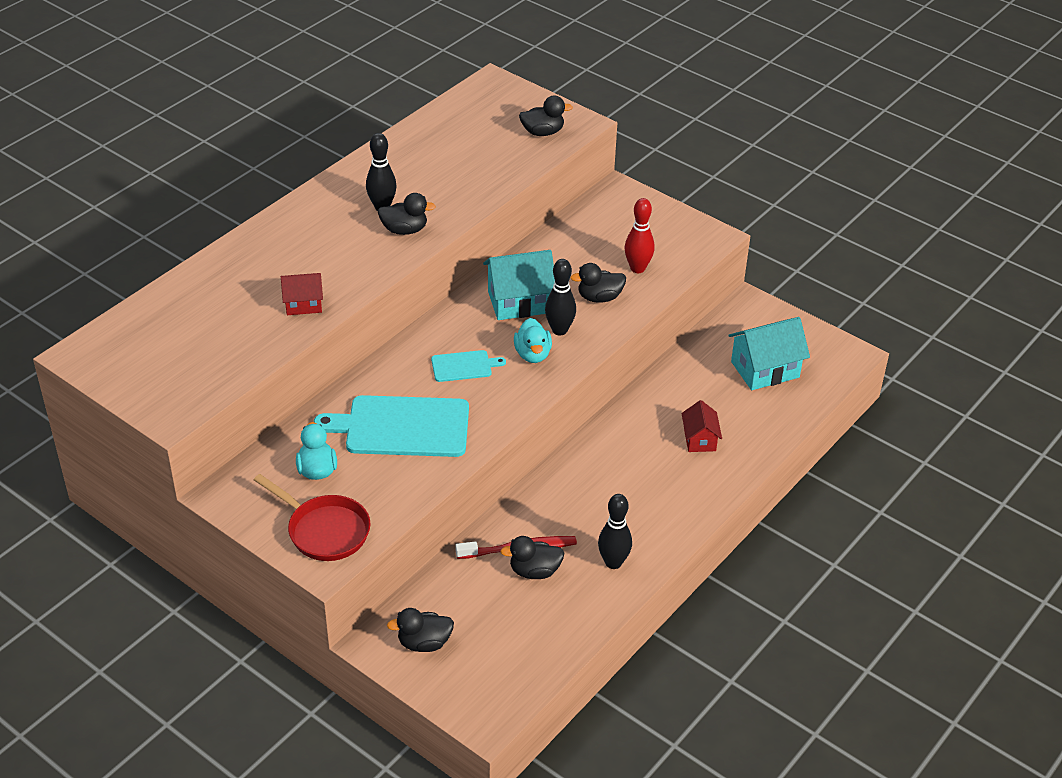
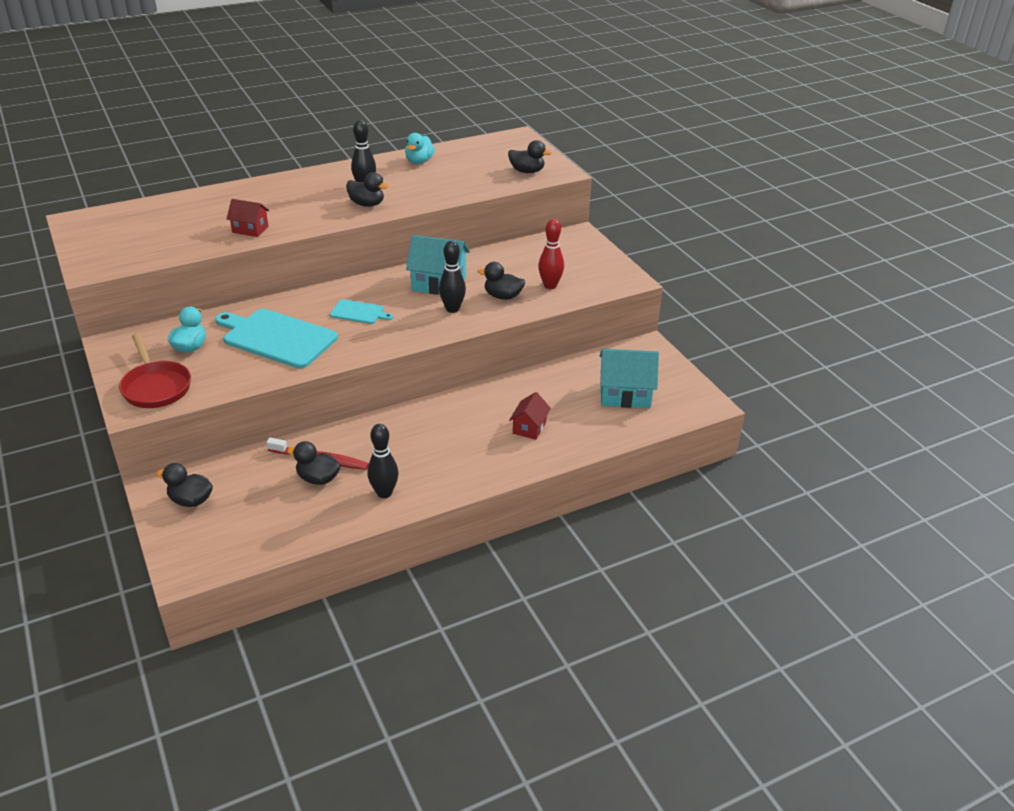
camera: 25 degrees right, 5 degrees down
(533, 354) = (417, 319): turquoise duck -> turquoise duck (419, 161)

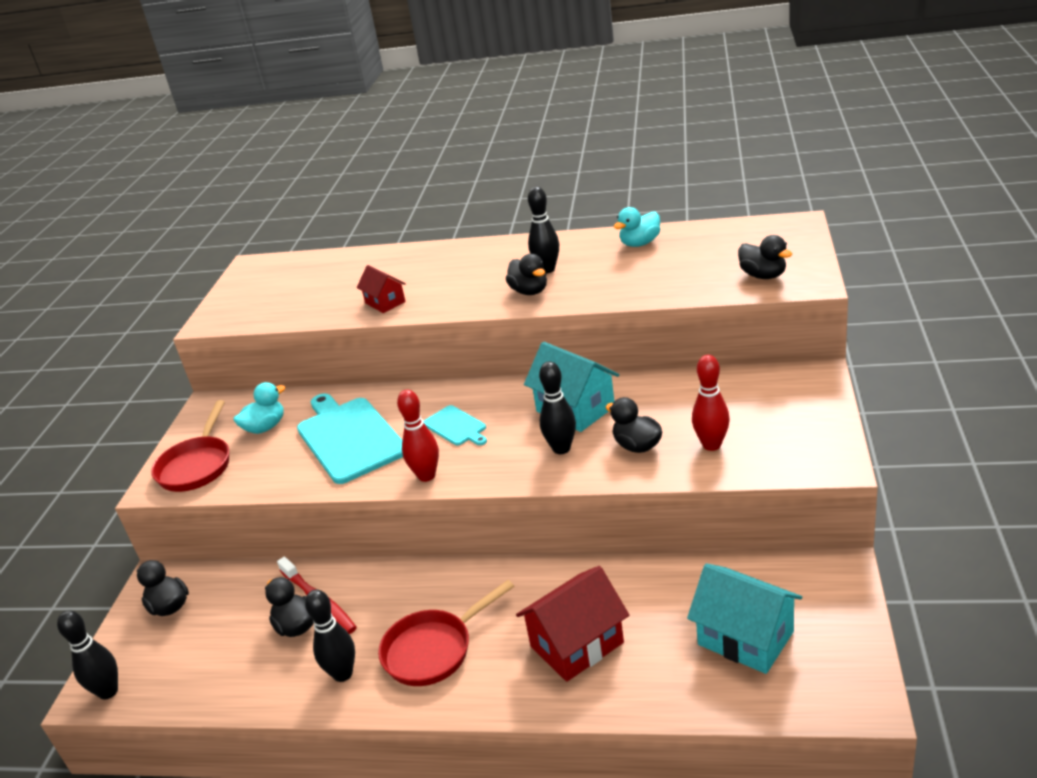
camera: 40 degrees right, 5 degrees down
(198, 566) = (108, 691): none -> black bowling pin
(369, 347) = (426, 476): none -> red bowling pin
(436, 459) = (433, 650): none -> red pan
(529, 427) = (577, 644): red house -> red house, size x1.69

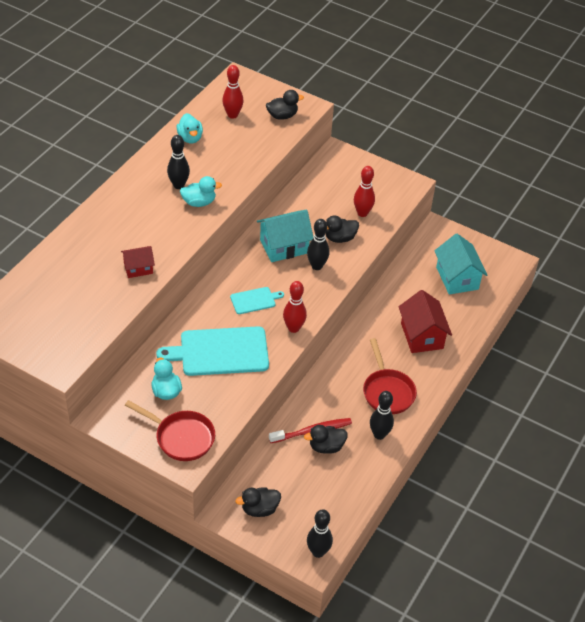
camera: 75 degrees left, 15 degrees up
(529, 291) = (199, 202): black duck -> turquoise duck
(718, 248) = (232, 115): none -> red bowling pin
(745, 638) = (457, 278): turquoise house -> turquoise house turned 75 degrees counterclockwise

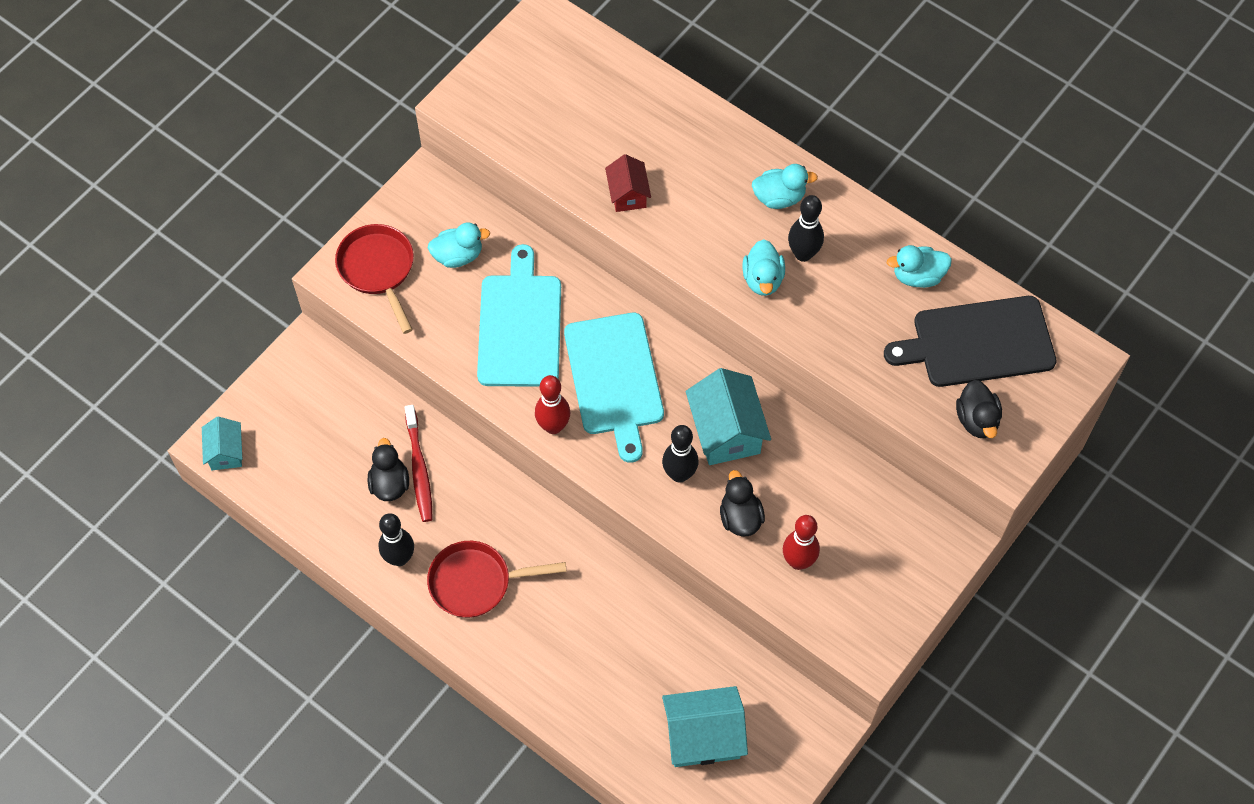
camera: 100 degrees right, 15 degrees up
(137, 197) = (779, 197): none -> turquoise duck
(181, 437) = (378, 269): red pan -> red pan turned 120 degrees clockwise
(232, 115) = (978, 343): red bowling pin -> black cutting board
(254, 300) = (614, 379): turquoise cutting board -> turquoise cutting board, size x2.00
(259, 509) = (304, 389): black duck -> none
(318, 552) = (226, 452): black bowling pin -> turquoise house
(421, 336) = (581, 653): red house -> none

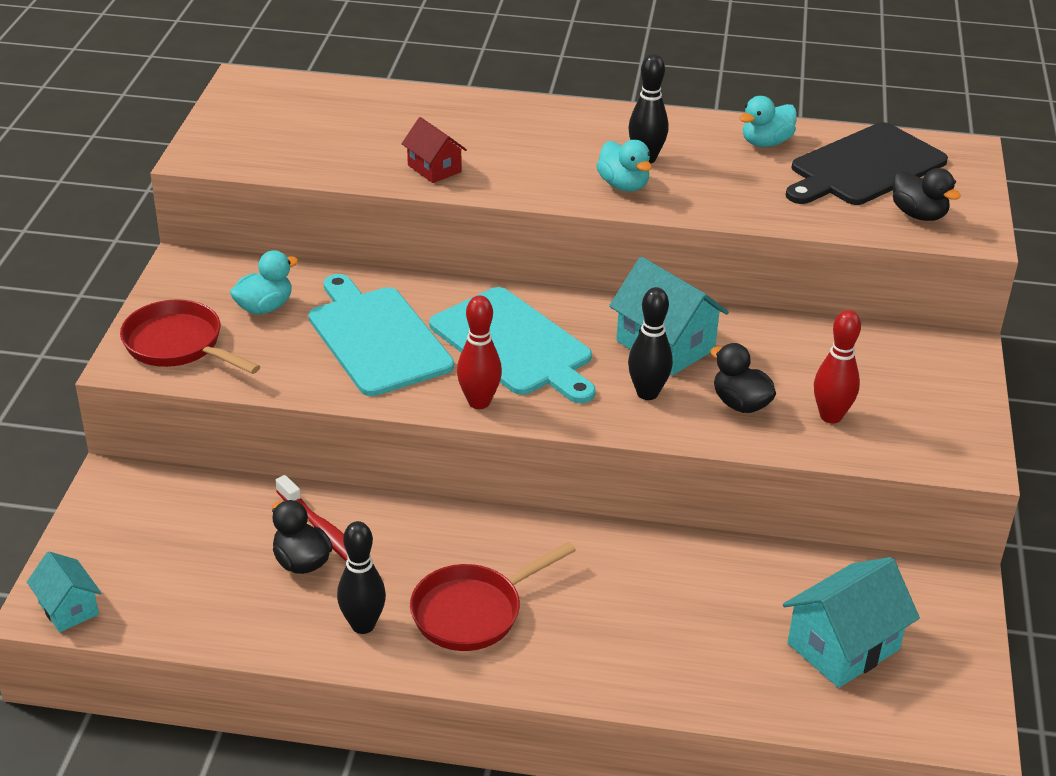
camera: 30 degrees left, 25 degrees down
(779, 197) = (587, 131): turquoise duck -> none

